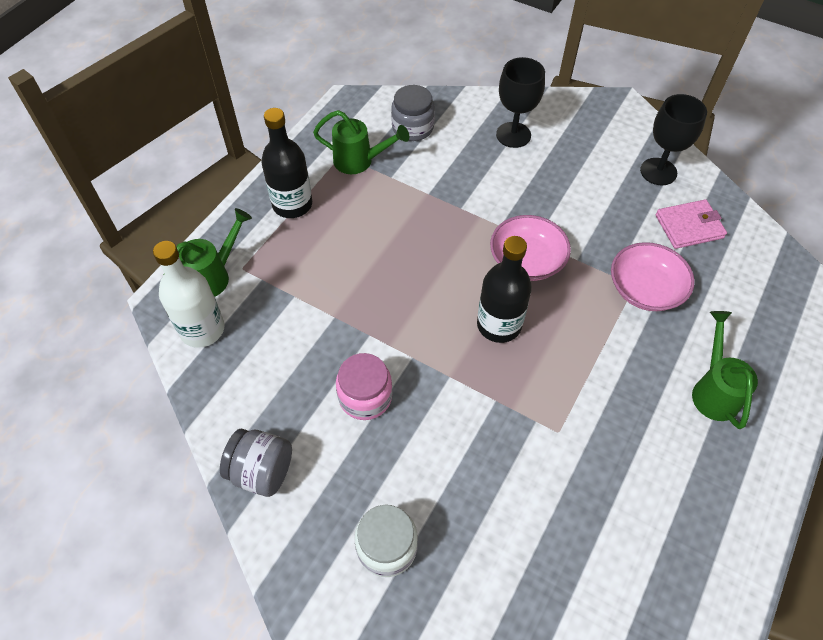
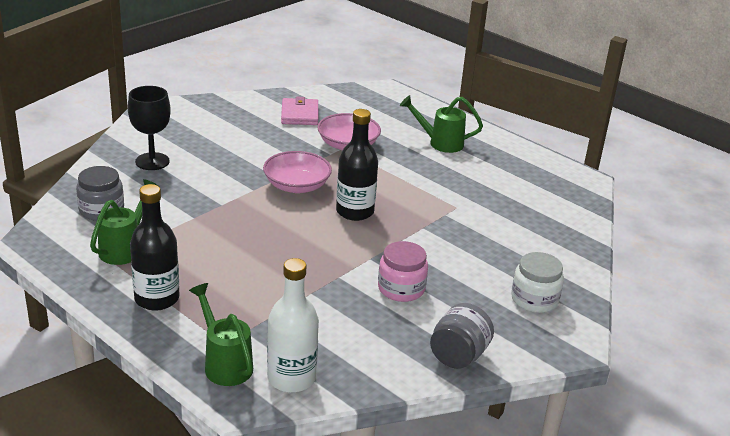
camera: 80 degrees left, 25 degrees down
(658, 171) = (239, 111): black goblet -> none

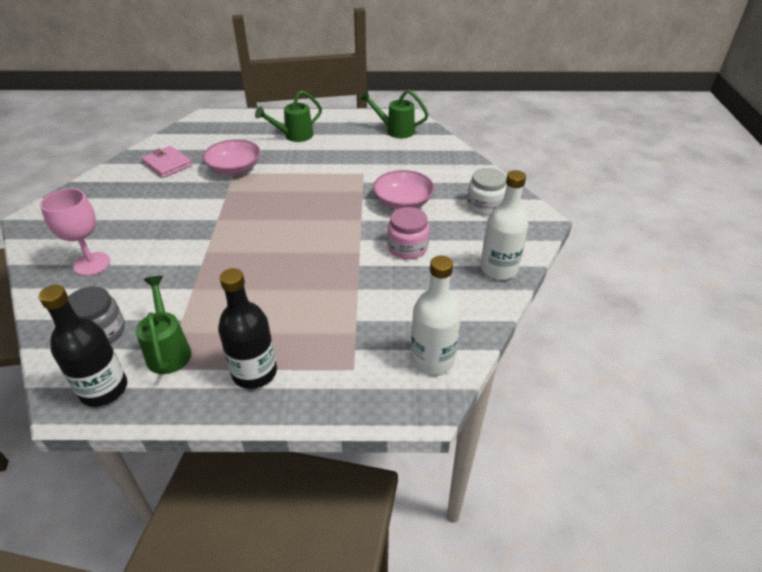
camera: 40 degrees left, 10 degrees up
(152, 161) = (92, 264): black goblet -> pink goblet
(224, 363) = (375, 384): green watering can -> green watering can (395, 130)
(297, 186) = (239, 217): pink bowl -> pink bowl (403, 202)
(355, 211) = (305, 213): black bottle -> black bottle (104, 389)
(458, 356) = (499, 269): grey jar -> white bottle

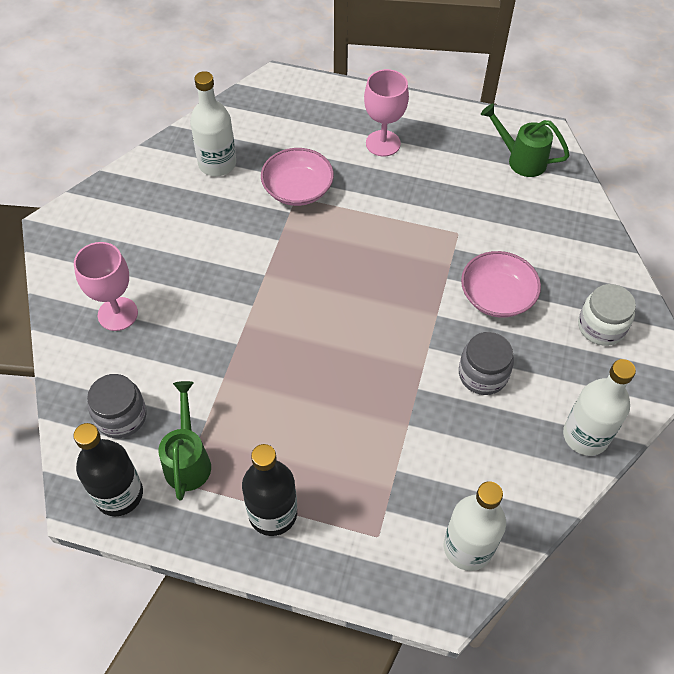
camera: 15 degrees right, 15 degrees up
(167, 164) = (217, 164): pink wallet -> white bottle
(294, 136) = (383, 143): green watering can -> pink goblet
(407, 247) = (483, 374): pink jar -> grey jar

